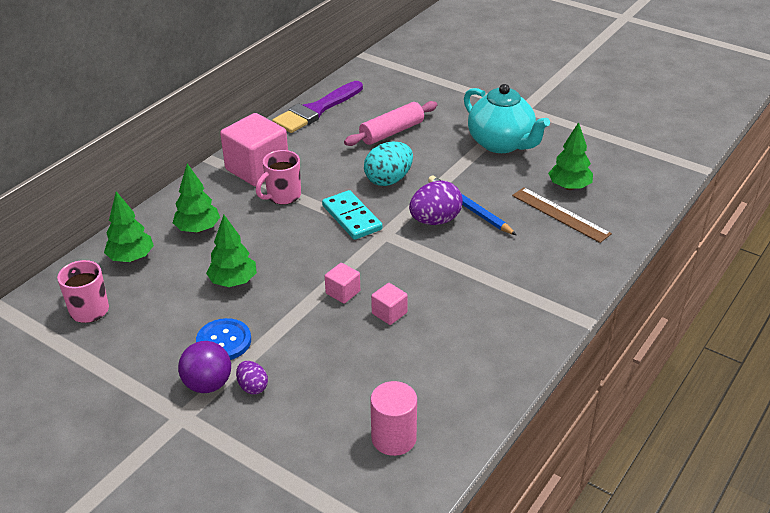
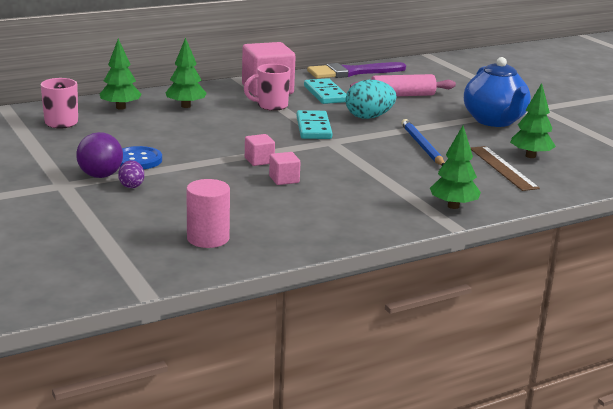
camera: 25 degrees right, 15 degrees down
(233, 281) = (181, 135): green tree -> green tree (453, 206)
(319, 156) = (325, 94): none -> turquoise domino
(435, 220) = (383, 145): purple egg -> none
(501, 144) = (494, 121): turquoise teapot -> blue teapot

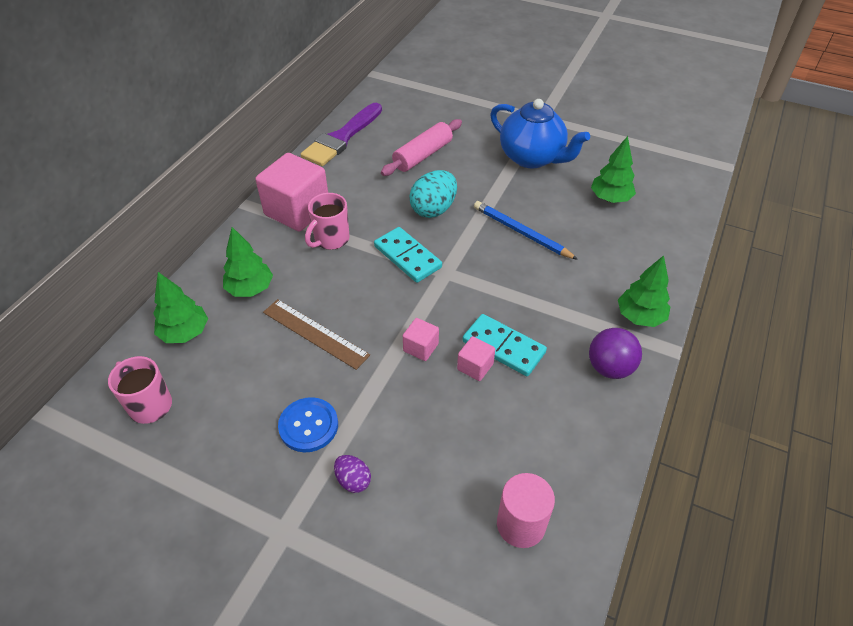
camera: 35 degrees left, 25 degrees up
(100, 176) = (303, 484): purple ball -> purple ball (609, 368)
(325, 94) = (357, 189): turquoise domino -> turquoise domino (503, 347)
(503, 168) = (611, 230): brown ruler -> brown ruler (315, 333)

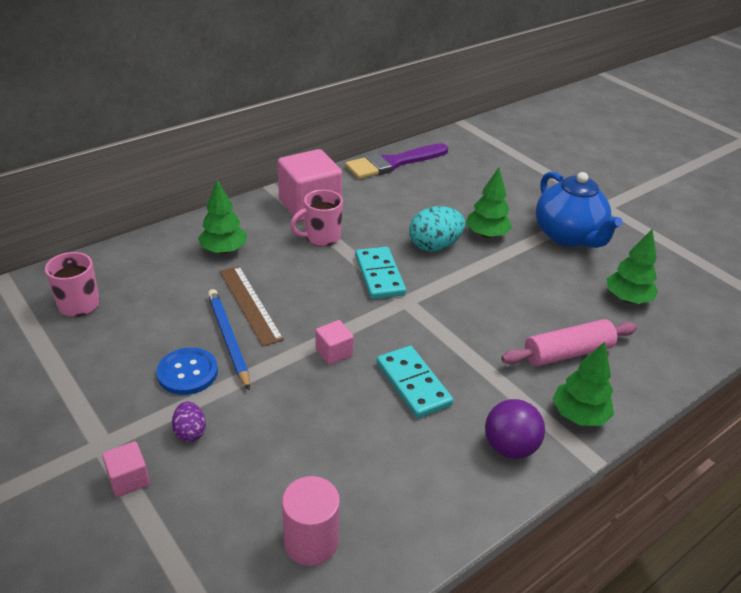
camera: 25 degrees right, 10 degrees down
(185, 333) = (147, 263): green tree -> green tree (486, 234)
(423, 155) = (458, 200): pink rolling pin -> pink rolling pin (567, 353)
(475, 366) = (372, 389): pink cube -> pink cube (129, 479)
(521, 232) = (507, 295): blue pencil -> blue pencil (228, 339)

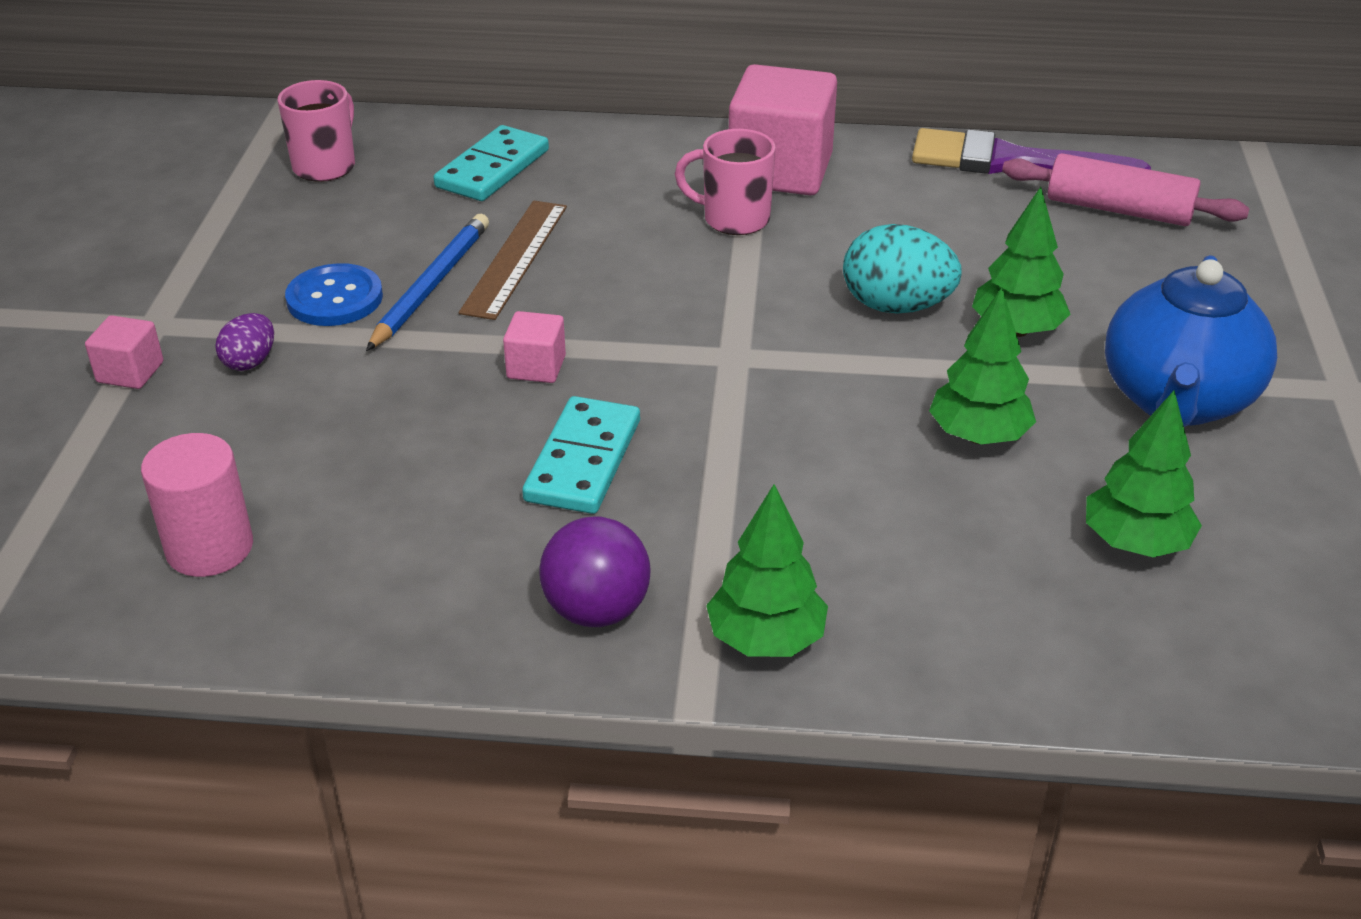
camera: 45 degrees right, 0 degrees up
(224, 250) = (576, 178): green tree -> green tree (978, 436)
(379, 275) = (745, 306): turquoise domino -> turquoise domino (493, 169)
(567, 353) = (886, 555): pink rolling pin -> pink rolling pin (1118, 210)

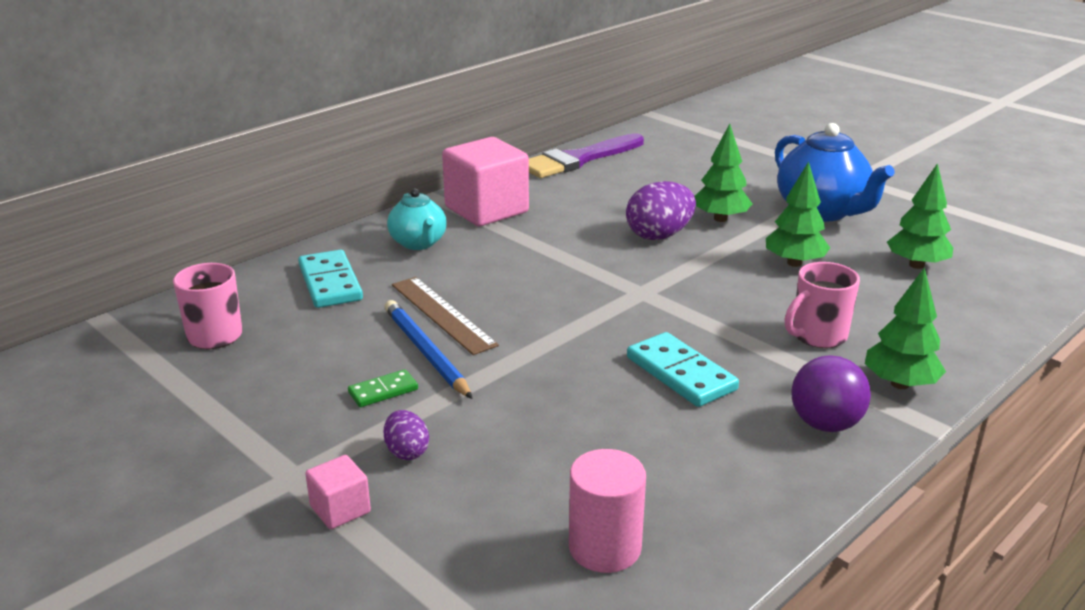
camera: 50 degrees left, 10 degrees down
(335, 298) = (383, 391): blue button -> green domino
(536, 367) = (568, 352): pink cube -> none
(642, 172) = (419, 243): none -> turquoise teapot
(734, 219) = (512, 240): pink mug -> pink mug (817, 336)
(896, 306) = (659, 235): turquoise egg -> purple egg
(1118, 210) = (657, 158): pink rolling pin -> none

